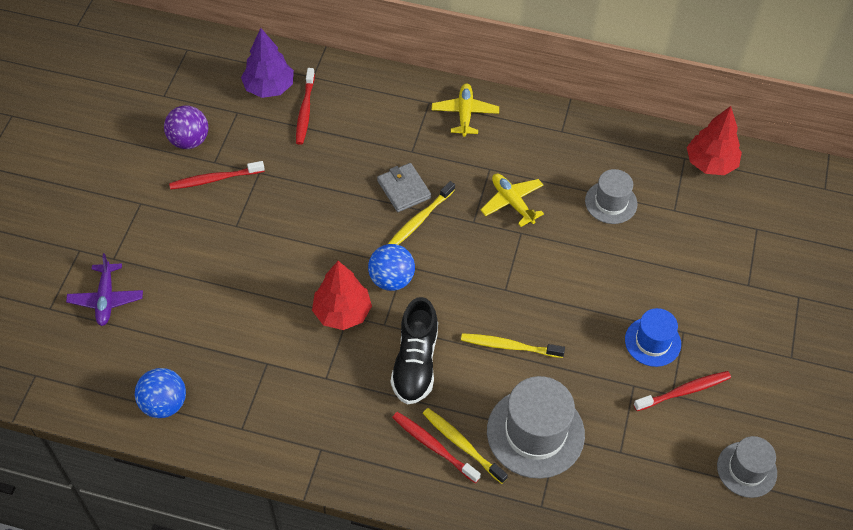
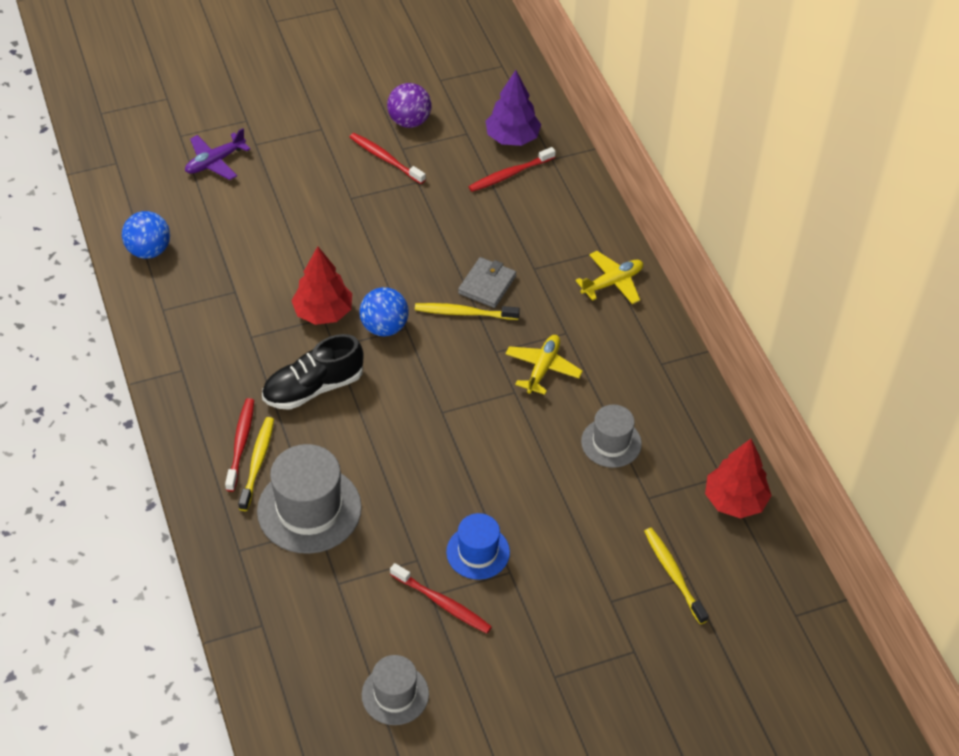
camera: 55 degrees right, 5 degrees down
(509, 346) = (383, 445): yellow toothbrush -> yellow toothbrush (673, 574)

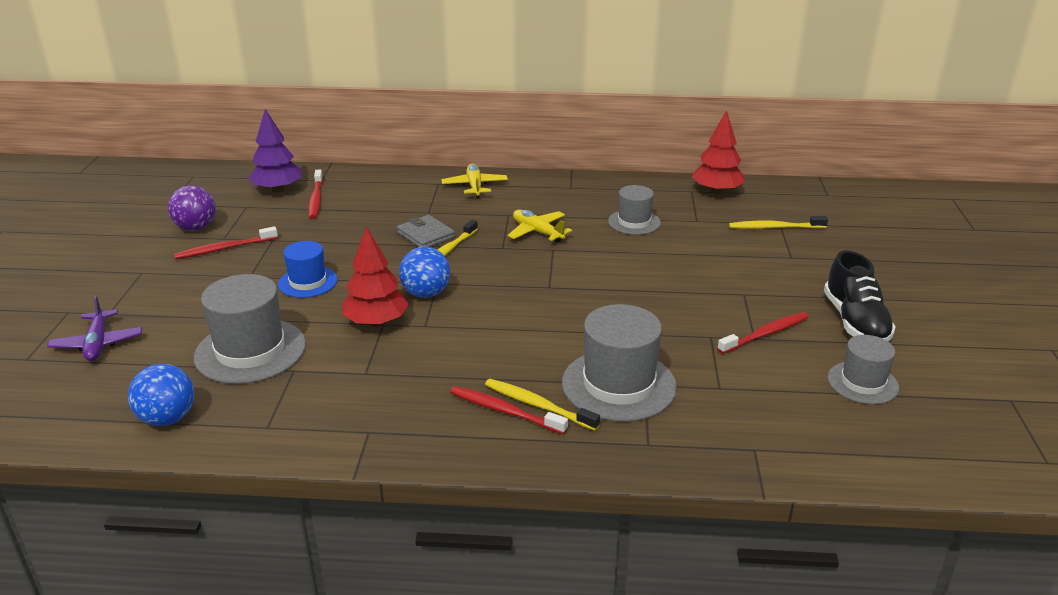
camera: 65 degrees left, 20 degrees down
(247, 253) = (250, 351): none -> grey hat
(313, 388) = (466, 349): black shoe -> black shoe (855, 322)
(478, 552) = (716, 304): blue hat -> blue hat (308, 282)

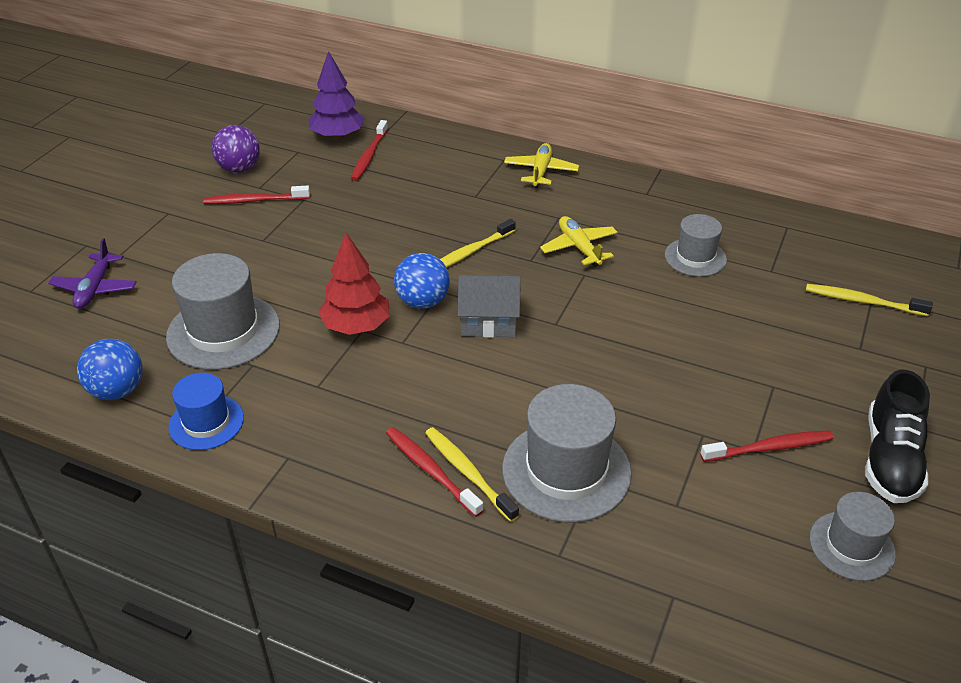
camera: 20 degrees right, 10 degrees up
(308, 282) = (313, 260): blue hat -> blue hat (206, 422)
(425, 235) = (458, 226): grey wallet -> none
(492, 296) = (489, 321): none -> grey house
(716, 191) = (818, 234): red tree -> none

